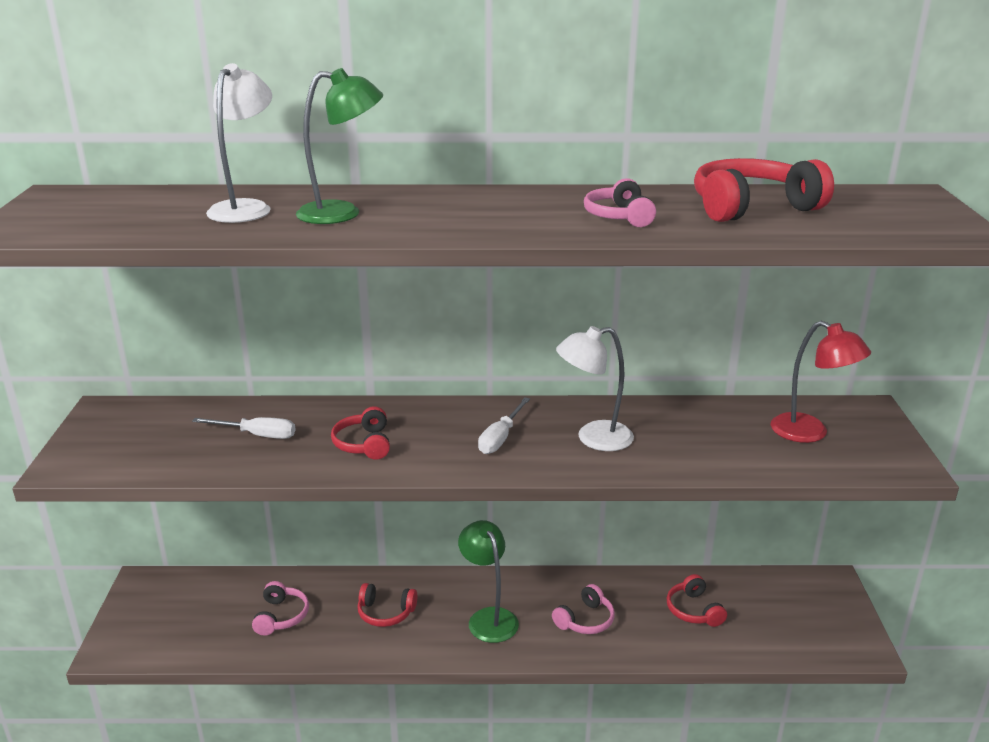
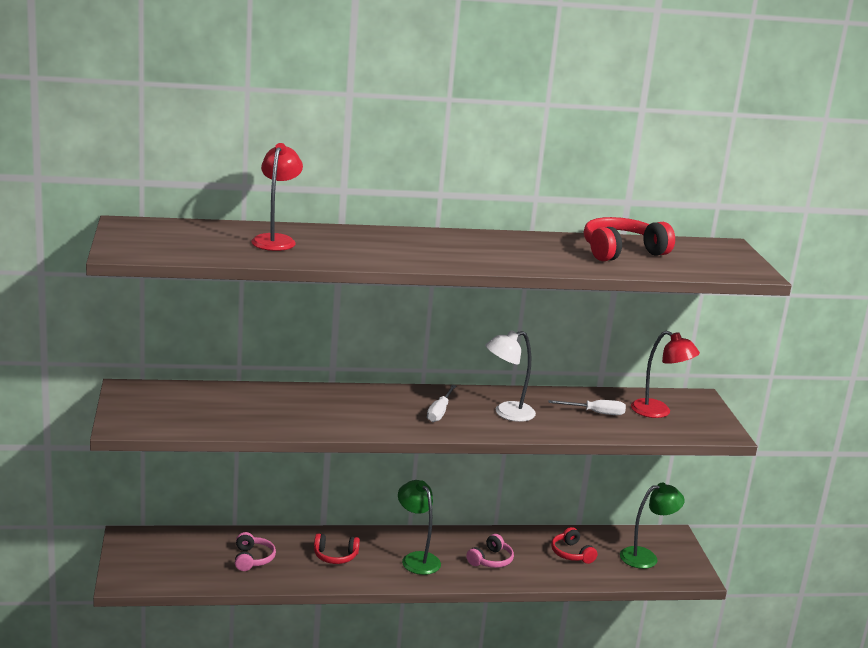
camera: 10 degrees left, 5 degrees down
(246, 208) = (276, 240): white lamp -> red lamp
(257, 435) = (257, 408): white screwdriver -> white screwdriver (595, 413)
(342, 213) = (346, 246): green lamp -> green lamp (646, 557)
(364, 444) = (340, 414): red headphones -> none
(619, 216) = (535, 255): pink headphones -> none

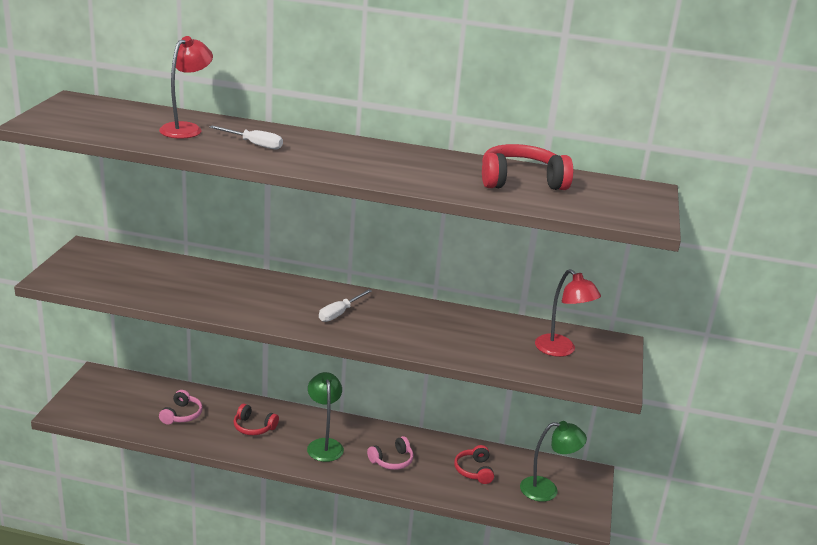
camera: 20 degrees right, 5 degrees up
(506, 413) = (403, 325): white lamp -> none
(595, 413) = (494, 340): white screwdriver -> white screwdriver (254, 144)

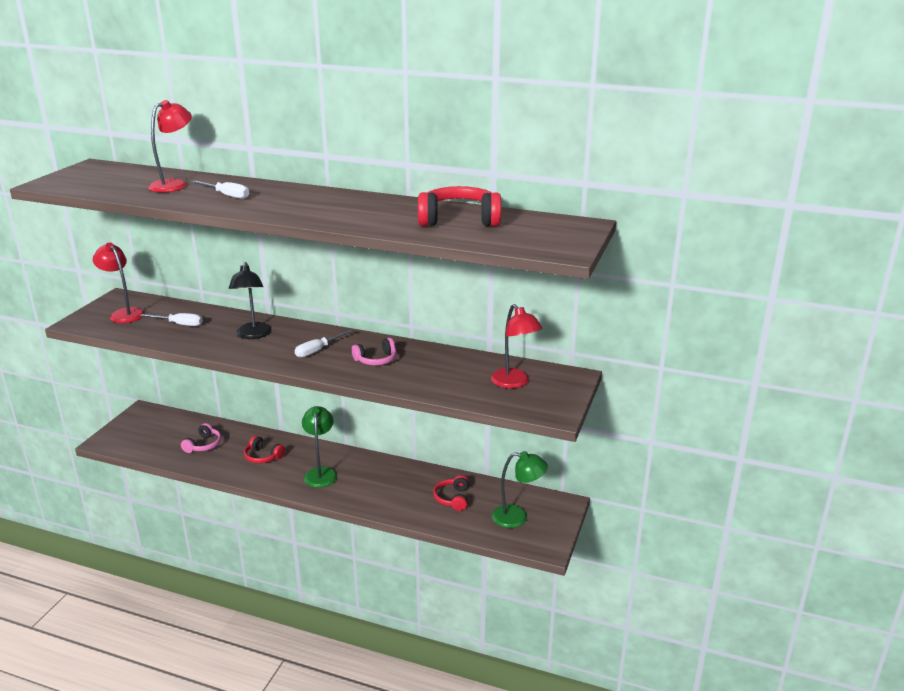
camera: 10 degrees right, 0 degrees up
(101, 267) = (124, 313): none -> red lamp
(171, 281) = (179, 324): none -> white screwdriver
(260, 295) = (253, 335): none -> black lamp
(392, 460) = (378, 488): pink headphones -> pink headphones (376, 360)

